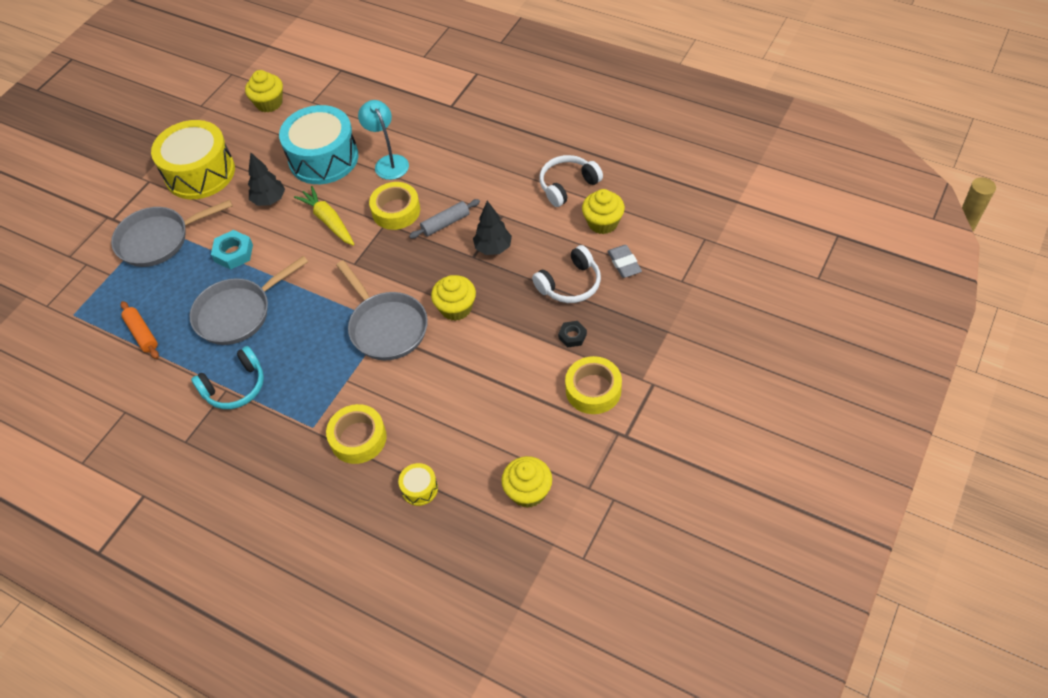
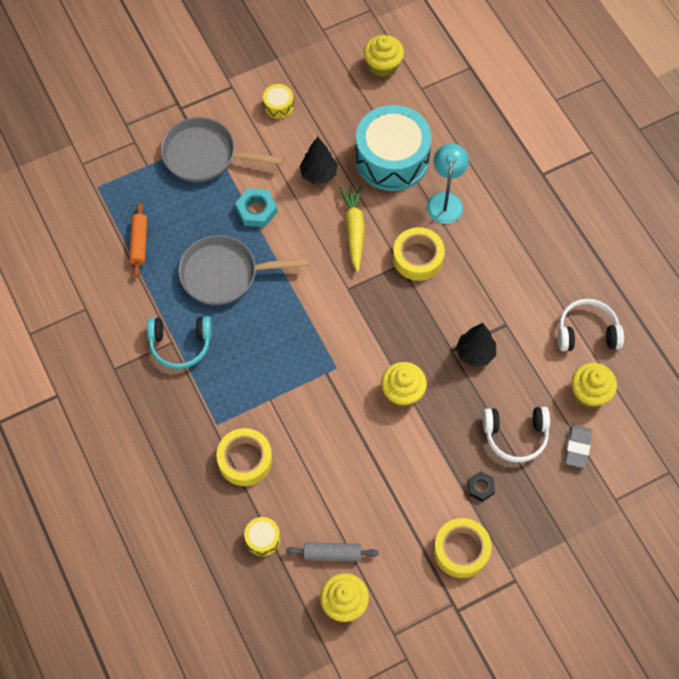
camera: 30 degrees right, 10 degrees up
(200, 173) = (278, 106): yellow drum -> yellow drum, size x0.41
(386, 327) = (333, 370): grey pan -> none
(445, 223) = (451, 300): grey rolling pin -> grey rolling pin (332, 554)

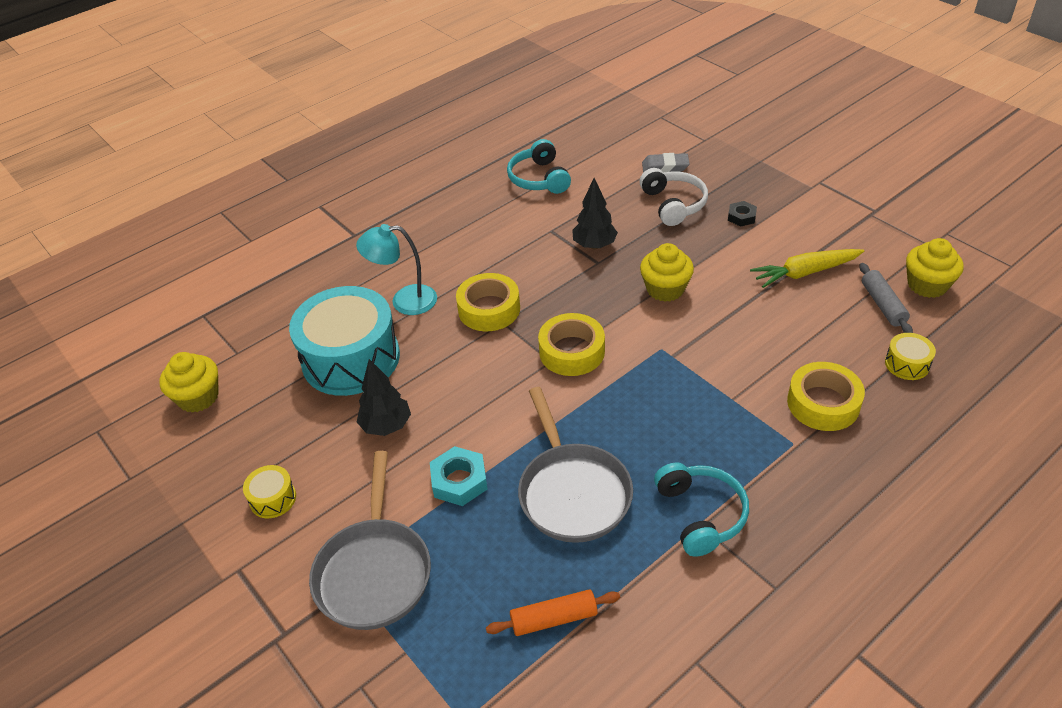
camera: 100 degrees left, 20 degrees down
(354, 230) = (465, 372): yellow carrot -> yellow carrot (805, 273)
(461, 550) = (814, 218): yellow tape -> yellow tape (572, 351)
(587, 332) = (539, 178): white headphones -> turquoise headphones
(589, 393) = (604, 168): yellow cupcake -> none

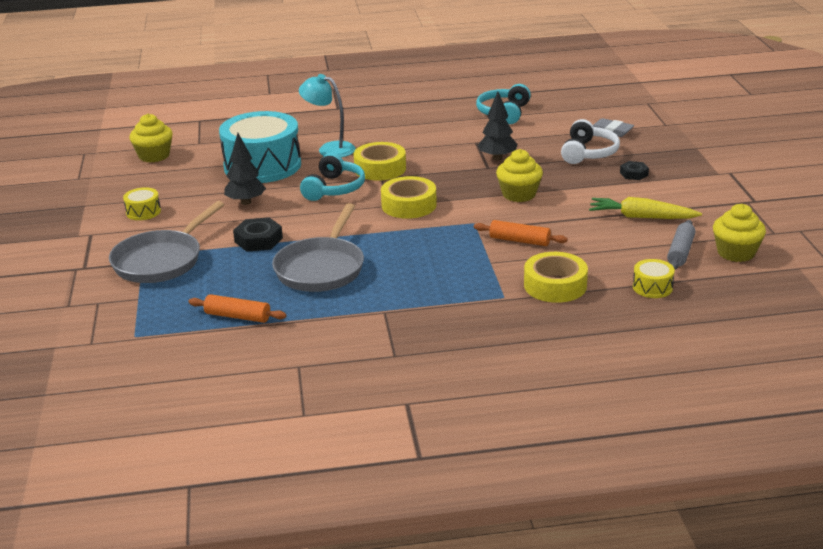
camera: 30 degrees right, 15 degrees down
(459, 481) = (258, 240): turquoise nut -> black nut
(701, 514) = (391, 306): turquoise headphones -> turquoise headphones (334, 189)
(729, 355) = (519, 240): none -> orange rolling pin

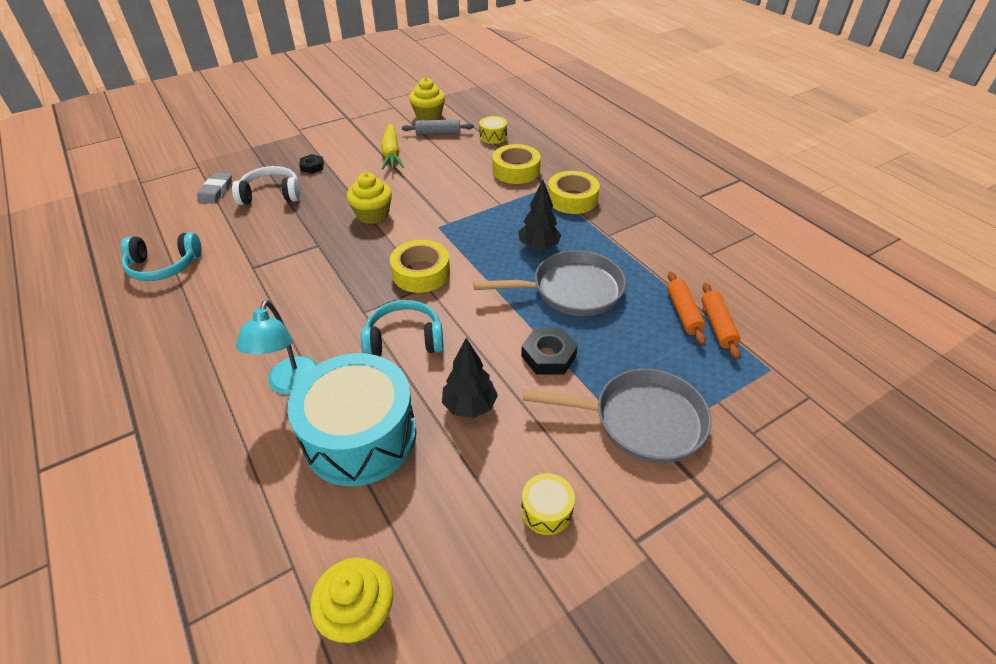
camera: 115 degrees left, 15 degrees up
(380, 168) = (340, 319): yellow tape -> yellow tape (572, 199)
(497, 158) = (293, 244): black tree -> black tree (538, 247)
(519, 240) = (458, 198): orange rolling pin -> orange rolling pin (717, 325)

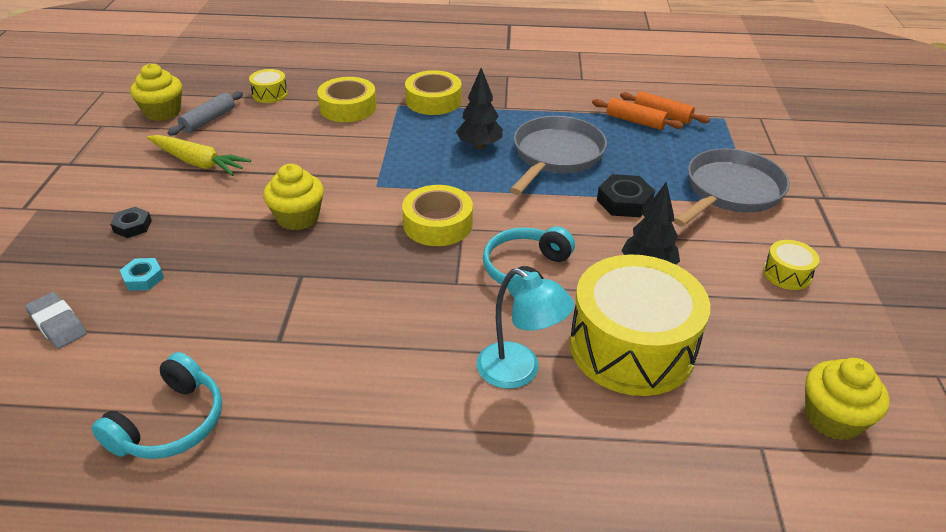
camera: 55 degrees left, 5 degrees down
(271, 195) = (143, 278): white headphones -> turquoise nut
(360, 436) = (632, 347): turquoise drum -> yellow drum

